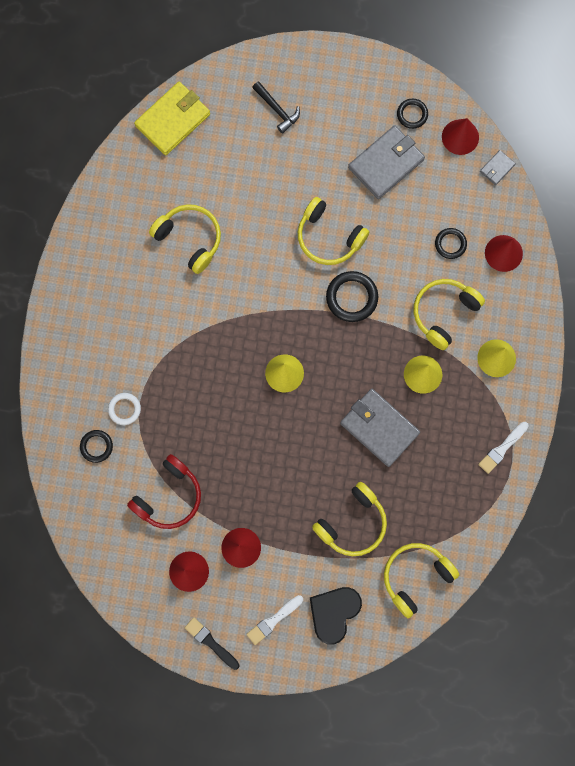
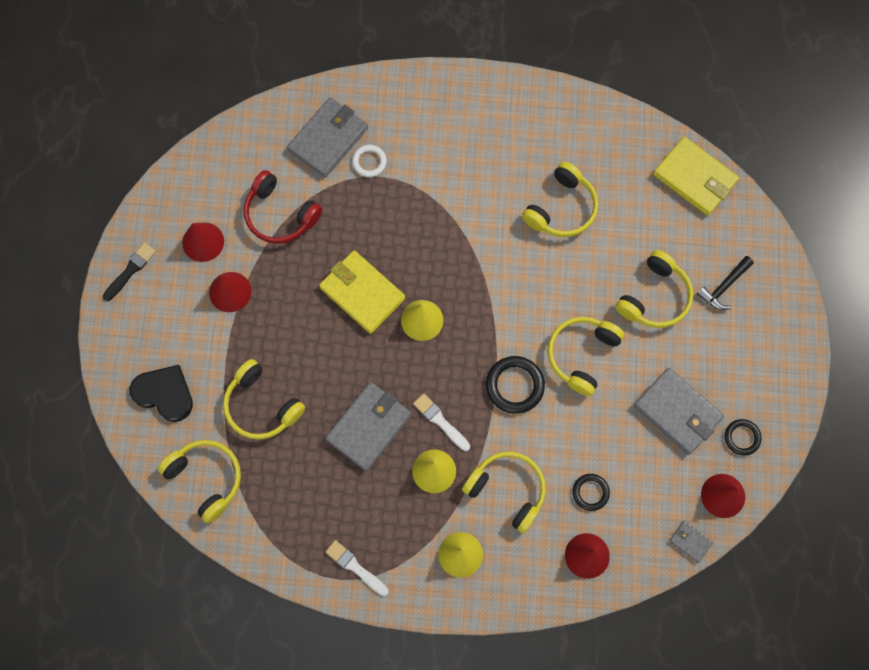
camera: 85 degrees right, 5 degrees down
(96, 446) = (328, 139): black ring -> grey wallet
(253, 425) = (362, 293): none -> yellow wallet
(273, 620) = (154, 331): white brush -> white brush (440, 421)
(281, 169) = (654, 297): none -> yellow headphones

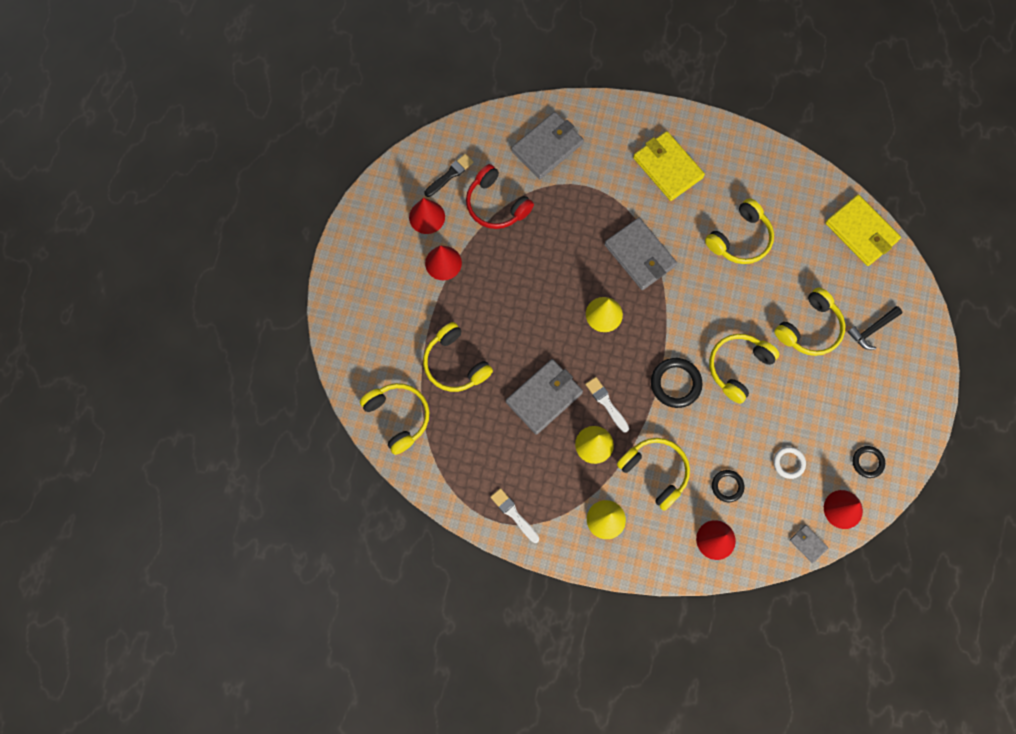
camera: 10 degrees right, 0 degrees up
(130, 270) = (361, 231): black brush -> black brush (450, 175)
(164, 393) = (374, 339): black heart -> none
(362, 293) = (556, 283): yellow wallet -> yellow wallet (667, 167)
(369, 162) = (579, 172): white ring -> white ring (788, 463)
(677, 412) = (814, 430): grey wallet -> grey wallet (640, 255)

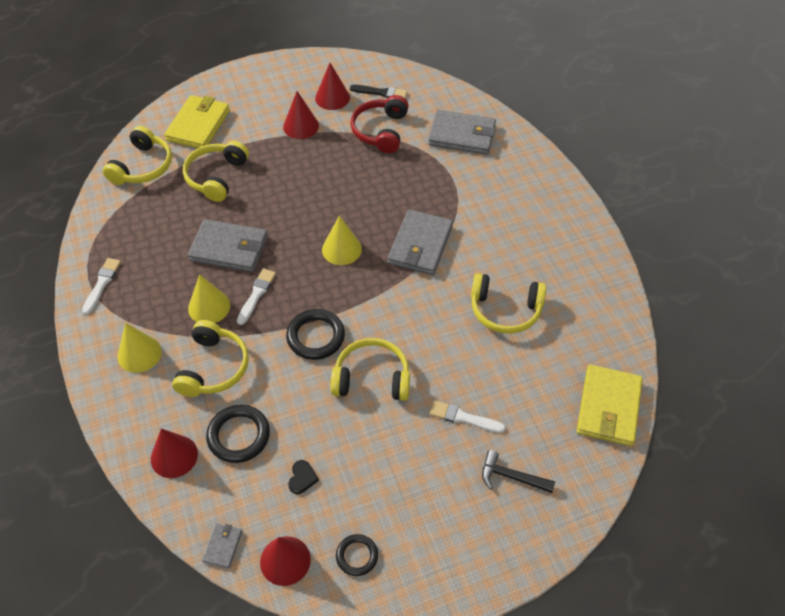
camera: 55 degrees right, 20 degrees down
(667, 167) = (523, 221): yellow wallet -> yellow wallet (198, 125)
(727, 486) = (238, 436): black ring -> black ring, size x1.62
(788, 463) = (302, 478): white ring -> black heart
(809, 328) = (463, 418): yellow headphones -> white brush

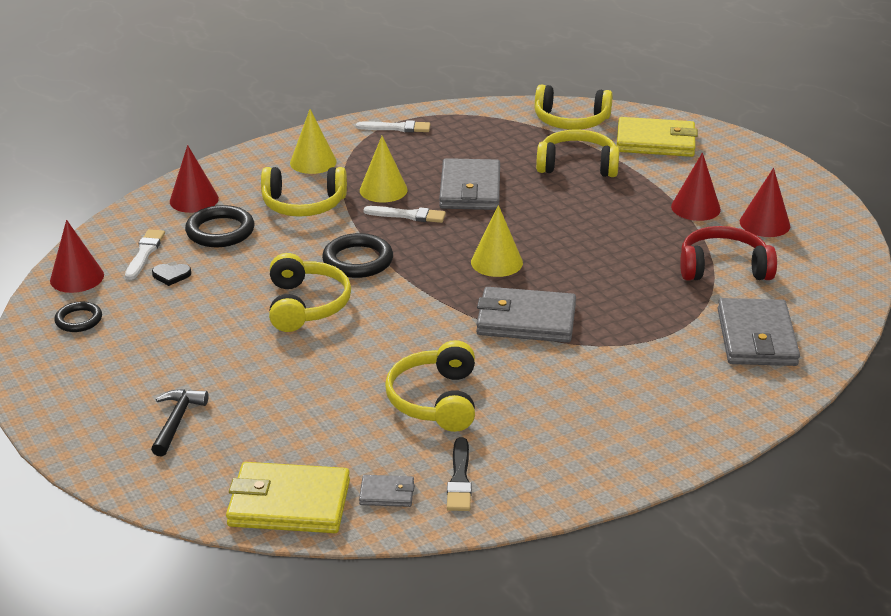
camera: 80 degrees right, 20 degrees down
(222, 546) = (94, 241): grey wallet -> grey wallet (387, 493)
(381, 92) = (801, 260): black brush -> black brush (459, 479)
(463, 418) = (258, 378): white brush -> white brush (145, 253)

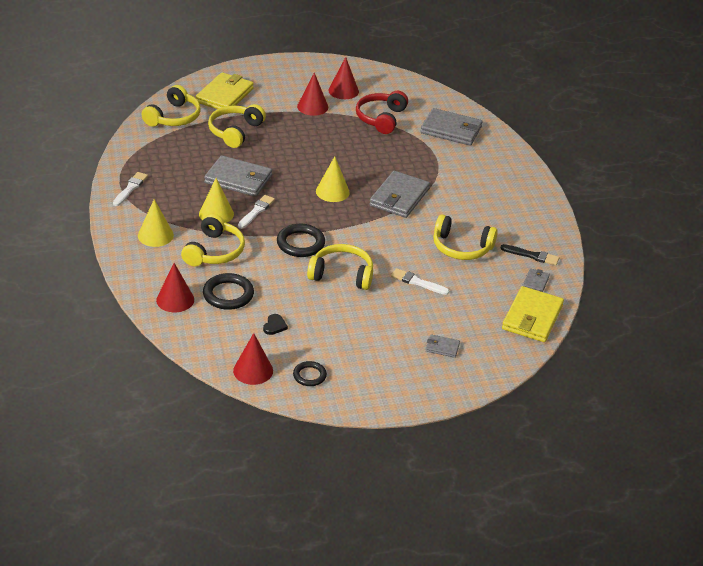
camera: 75 degrees left, 5 degrees up
(145, 253) = (237, 334): white brush -> white brush (417, 282)
(177, 421) = (442, 347): black hammer -> grey wallet

